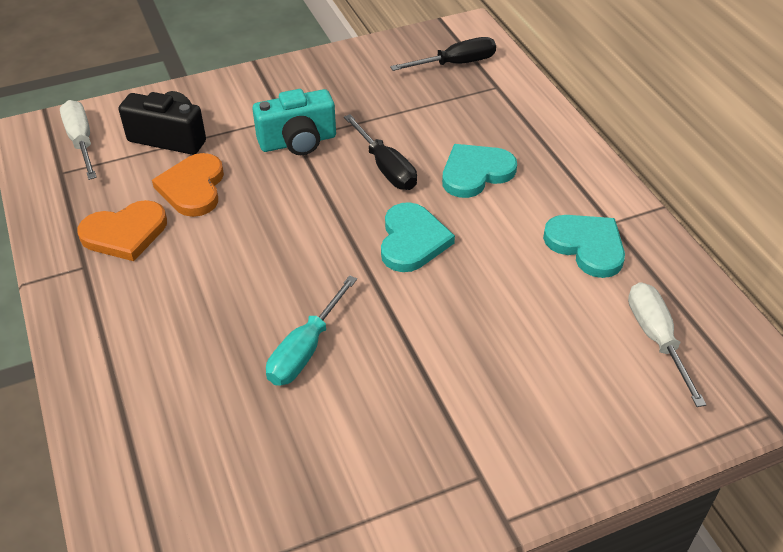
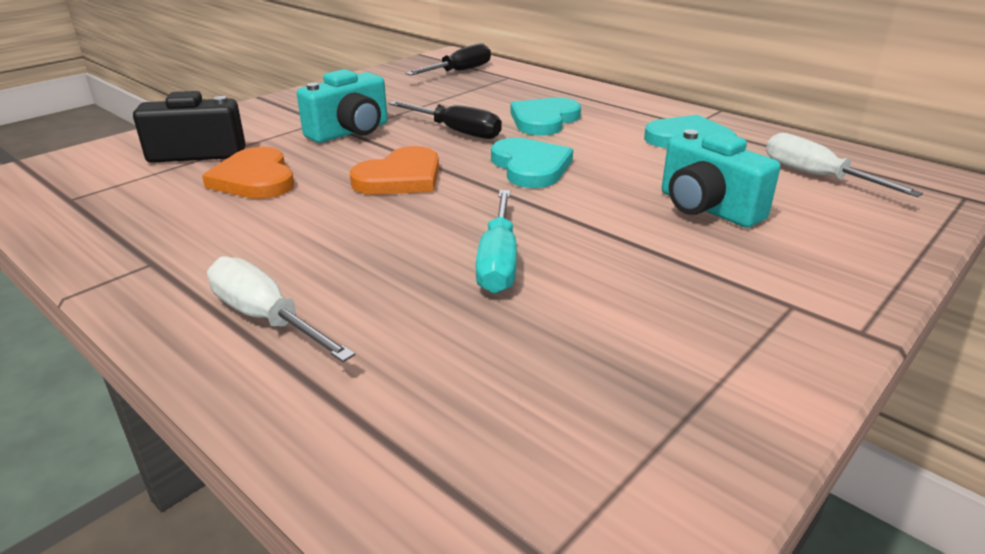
camera: 25 degrees left, 15 degrees down
(81, 141) = (84, 173): white screwdriver -> white screwdriver (266, 318)
(125, 233) = (191, 226): orange heart -> orange heart (400, 177)
(515, 346) = (707, 208): none -> turquoise camera

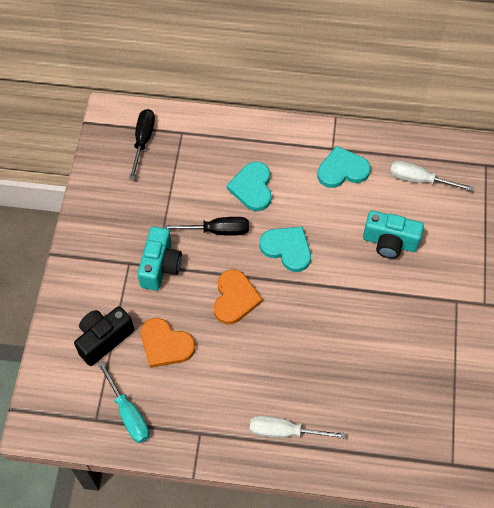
camera: 35 degrees left, 30 degrees up
(498, 261) = (336, 340): turquoise screwdriver -> turquoise screwdriver (128, 413)

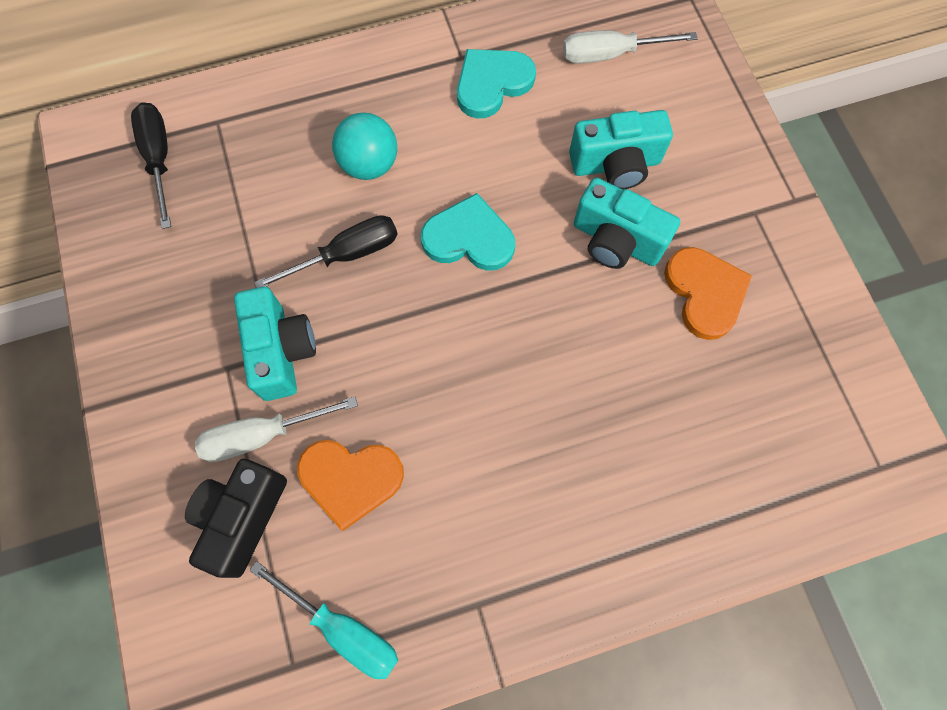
camera: 25 degrees left, 10 degrees up
(235, 298) = (426, 352): orange heart -> orange heart (705, 293)
(252, 188) = (369, 164): turquoise heart -> turquoise ball
(284, 431) = (609, 536): white screwdriver -> white screwdriver (262, 435)
(368, 284) = (616, 241): none -> turquoise camera

